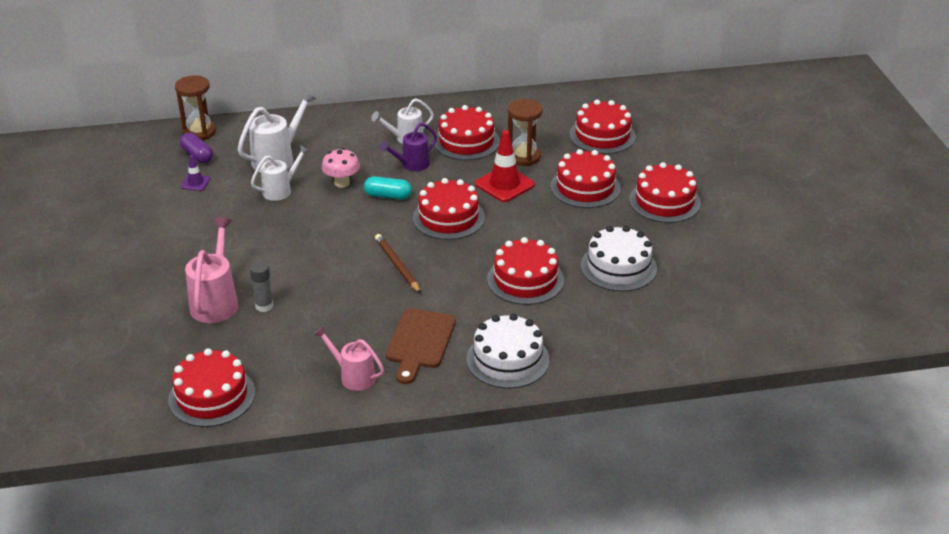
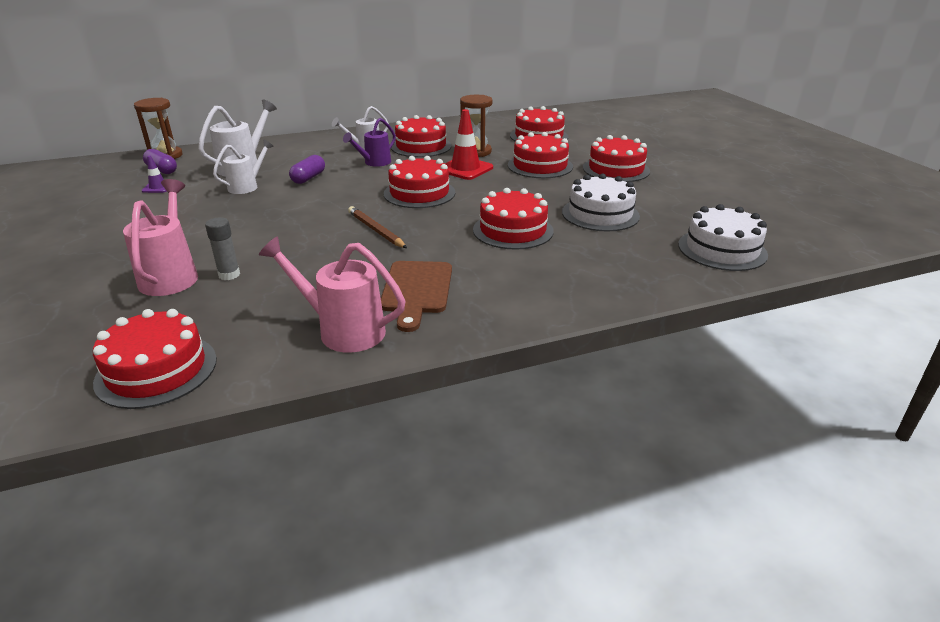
camera: 10 degrees left, 5 degrees down
(342, 183) = (308, 178): pink mushroom -> purple capsule
(353, 376) = (343, 330): pink watering can -> pink watering can, size x1.51
(388, 196) = (355, 183): turquoise capsule -> none
(507, 359) = (522, 296): white cake -> white cake (722, 249)

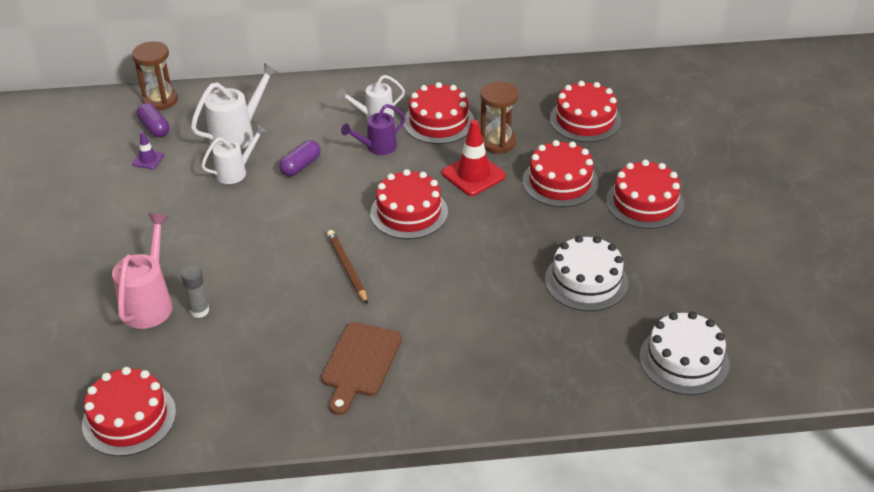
camera: 15 degrees right, 10 degrees up
(343, 330) = (283, 402): pink watering can -> none
(513, 230) = (483, 292): red cake -> none

